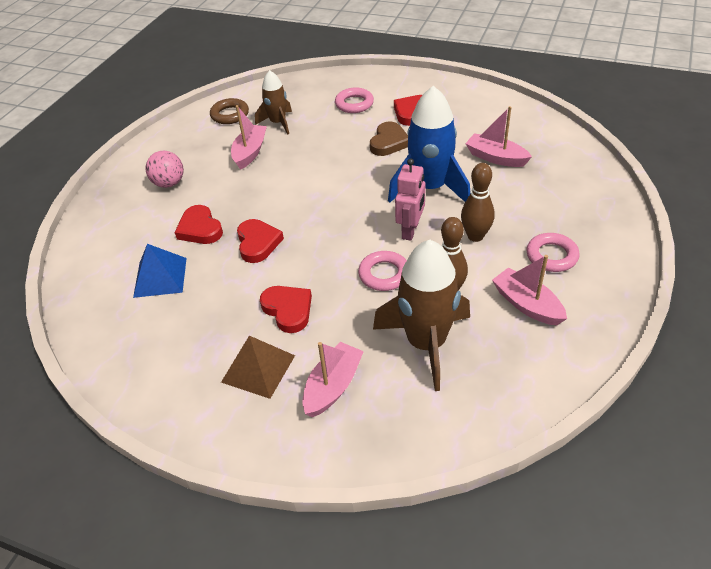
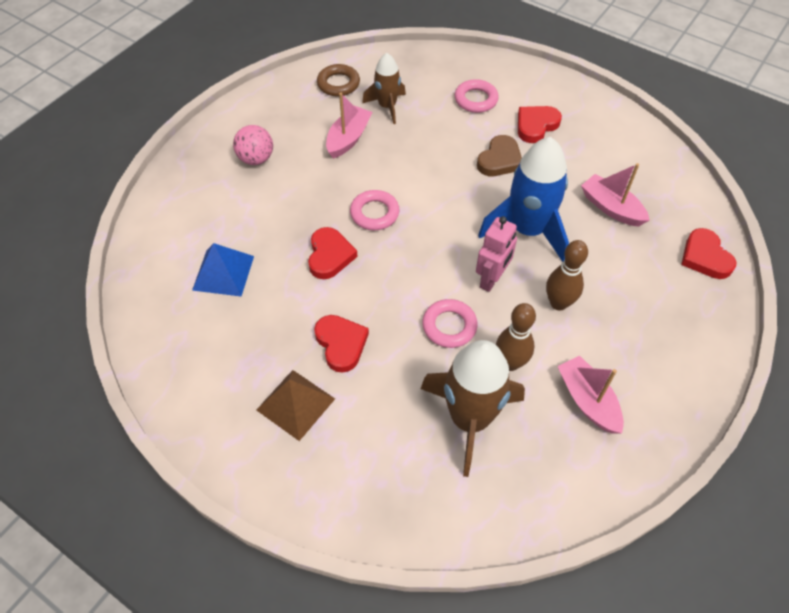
camera: 10 degrees right, 10 degrees up
(200, 229) = (275, 223): red heart -> red heart (705, 257)
(333, 386) = (363, 444): pink boat -> none
(551, 256) = (633, 348): pink ring -> pink ring (374, 213)

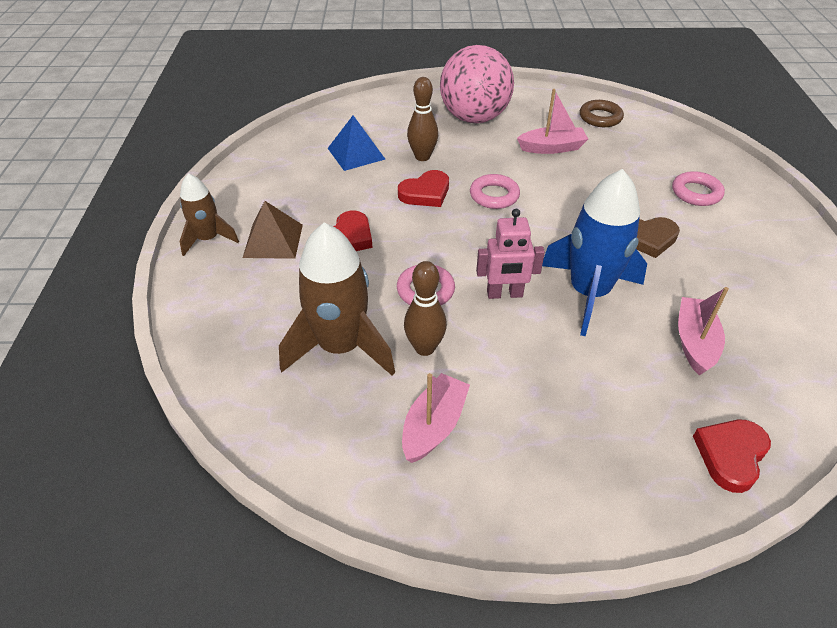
camera: 55 degrees right, 10 degrees down
(256, 159) = (474, 118): pink ball -> pink ball, size x1.99
(387, 106) = (613, 150): brown rocket -> brown rocket (208, 239)
(536, 125) = (723, 243): red heart -> none
(558, 303) = (527, 353): brown bowling pin -> brown bowling pin (422, 157)

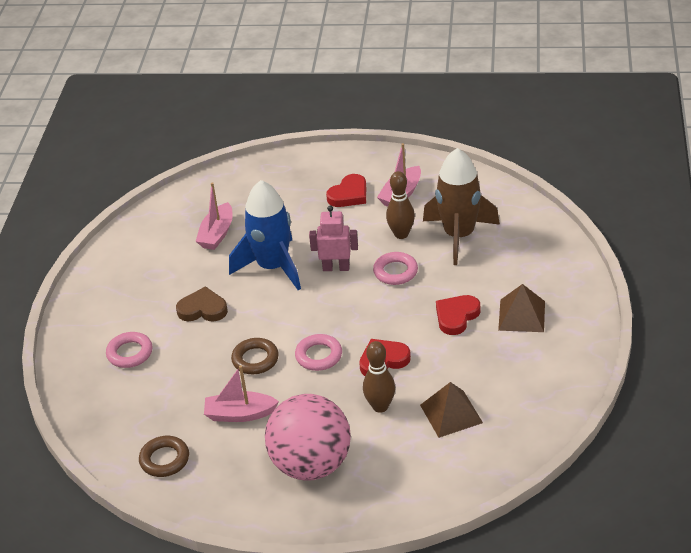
camera: 170 degrees left, 5 degrees down
(208, 239) = (579, 318): brown rocket -> none
(356, 153) = (451, 414): blue pyramid -> brown pyramid
(559, 190) = (255, 359): none -> brown ring
(730, 455) = (236, 179): red heart -> red heart (349, 194)

